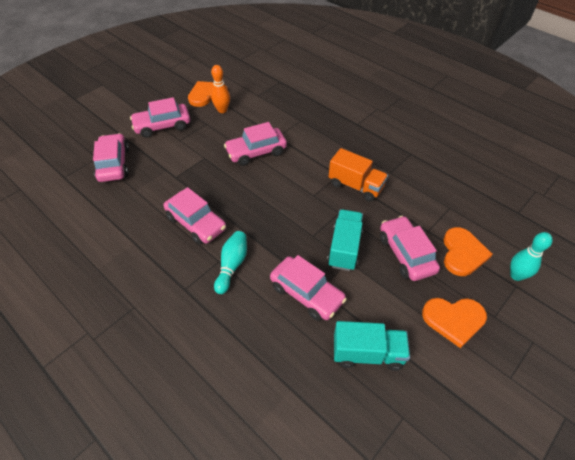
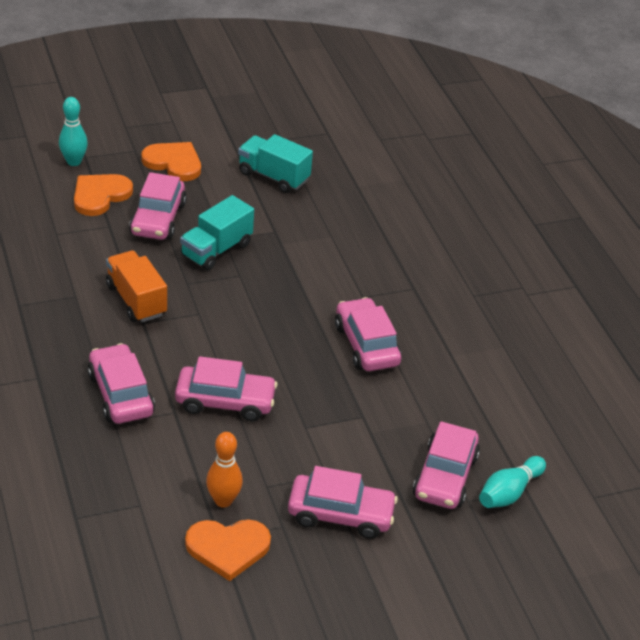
camera: 155 degrees left, 10 degrees down
(232, 265) = (351, 286): turquoise bowling pin -> turquoise bowling pin (509, 492)
(306, 293) = (291, 233): pink car -> pink car (121, 394)

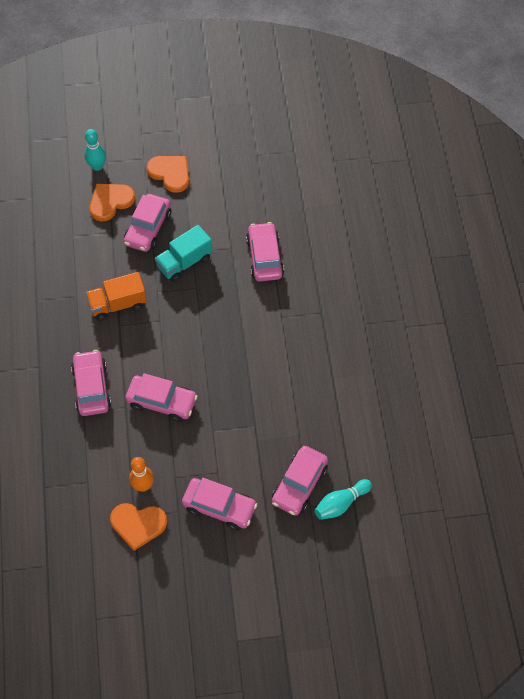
camera: 15 degrees right, 20 degrees up
(136, 300) = (118, 304): orange truck -> orange truck turned 90 degrees counterclockwise
(273, 177) = (242, 193): turquoise truck -> none
(366, 345) = (273, 362): pink car -> pink car (264, 257)

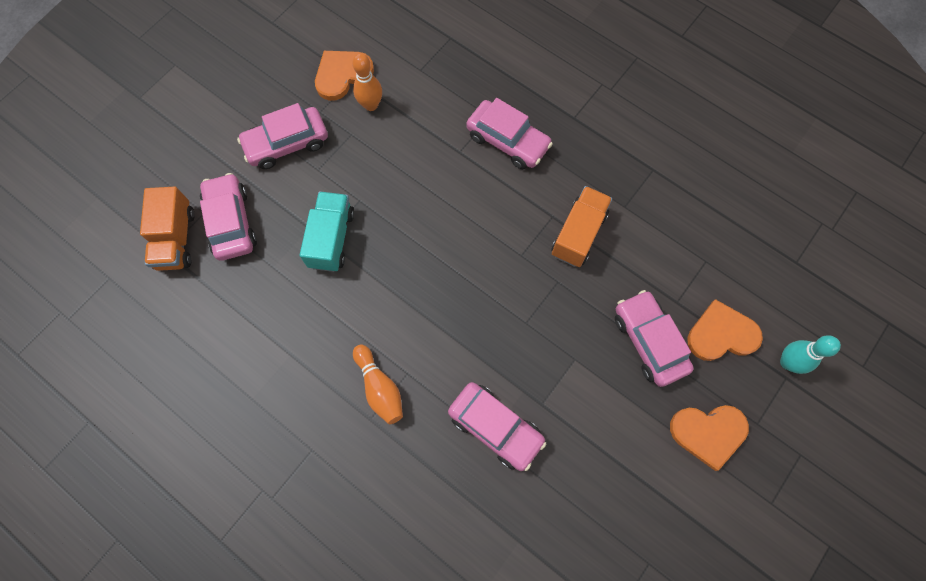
camera: 135 degrees right, 10 degrees up
(110, 202) = (721, 334): orange heart -> orange heart turned 105 degrees counterclockwise
(162, 402) = (432, 183): pink car -> none
(184, 262) = (569, 339): turquoise truck -> turquoise truck (331, 239)
(302, 322) = (379, 388): none -> orange bowling pin
(341, 503) = (176, 239): turquoise bowling pin -> orange truck

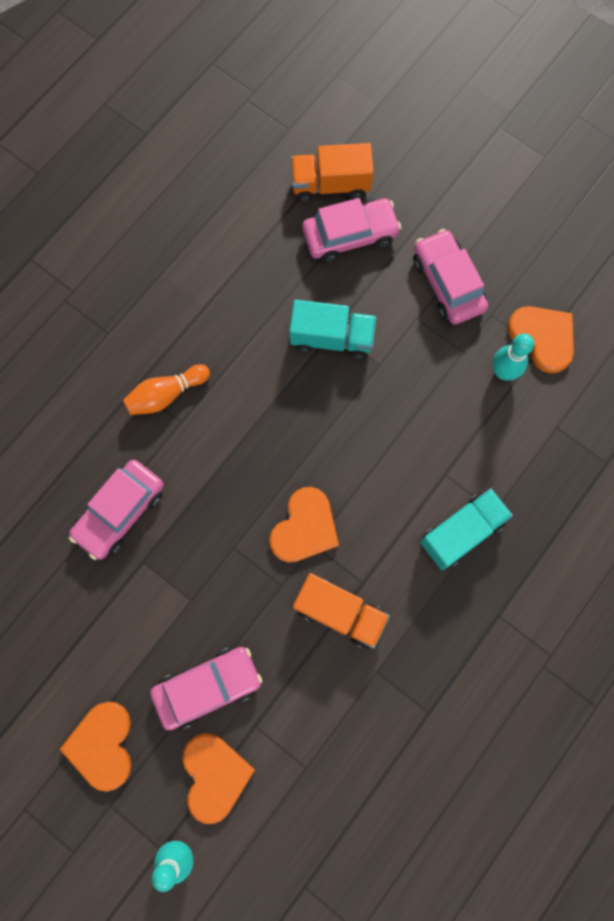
camera: 90 degrees right, 5 degrees up
(371, 105) = (503, 372): orange bowling pin -> turquoise bowling pin
(507, 141) = (461, 532): pink car -> turquoise truck
(507, 262) = (304, 528): none -> orange heart

